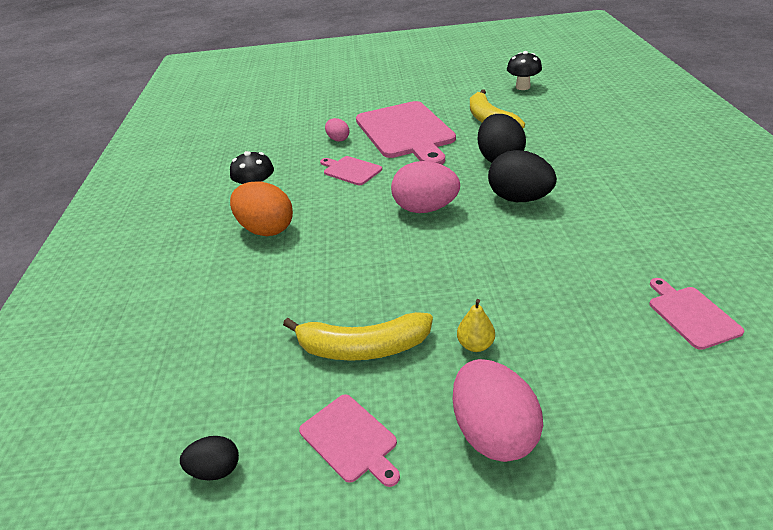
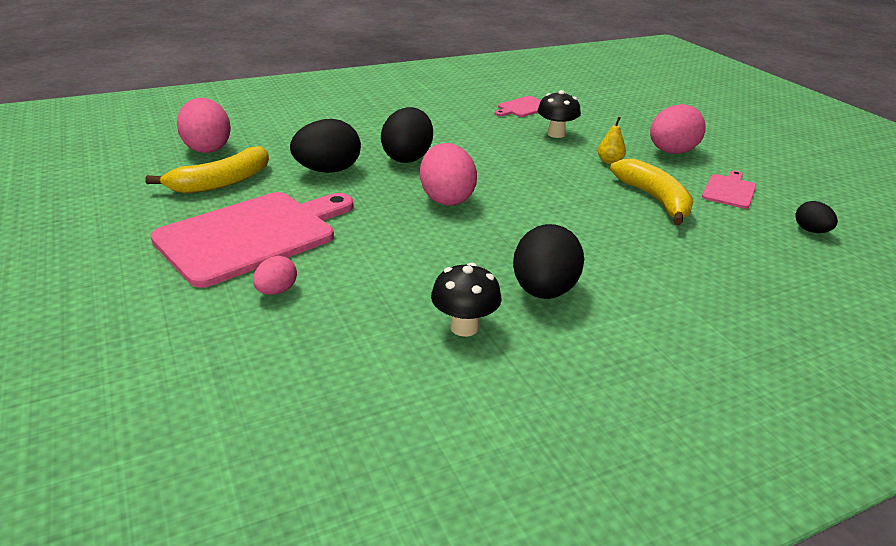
camera: 115 degrees left, 5 degrees down
(266, 229) = (544, 291): orange egg -> black egg
(350, 170) = (376, 259): pink cutting board -> none
(522, 87) = (110, 169): black mushroom -> black mushroom (556, 134)
(556, 114) = (207, 148): none -> pink egg

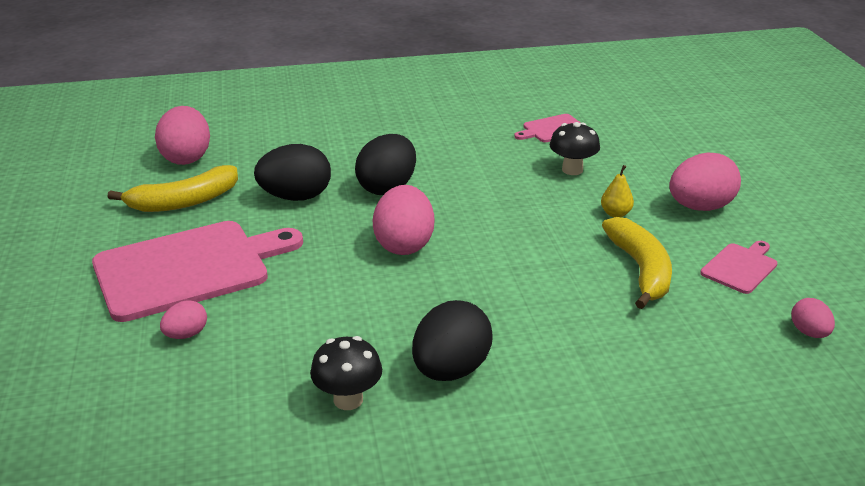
camera: 15 degrees right, 0 degrees up
(811, 231) = (809, 332): black egg -> pink egg

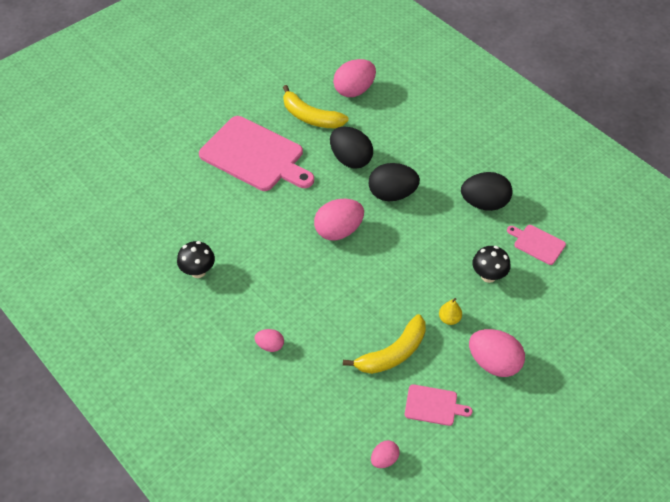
camera: 60 degrees right, 20 degrees up
(186, 334) = (205, 186): pink egg -> pink egg (270, 345)
(451, 370) = (244, 301): black egg -> black egg (484, 203)

